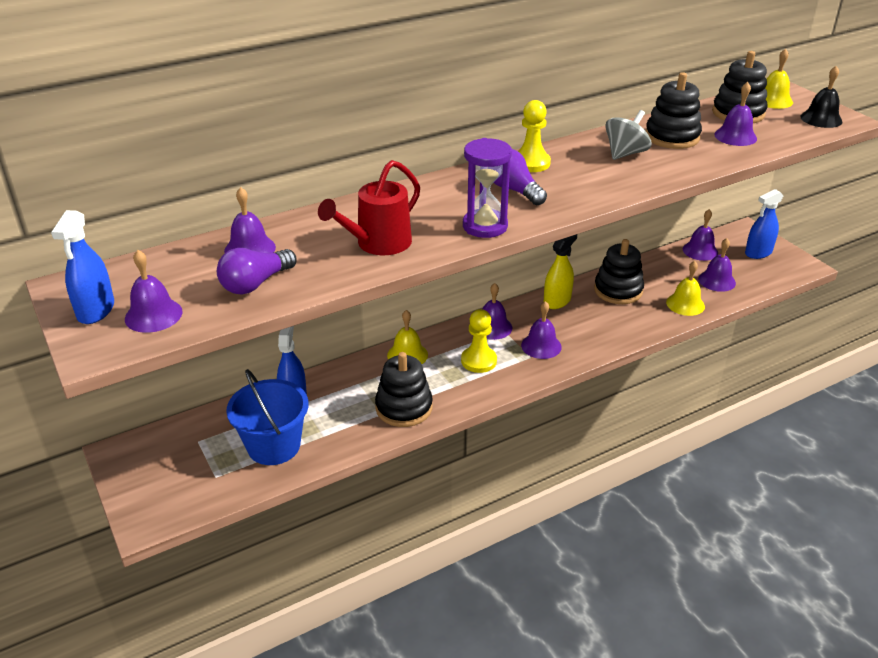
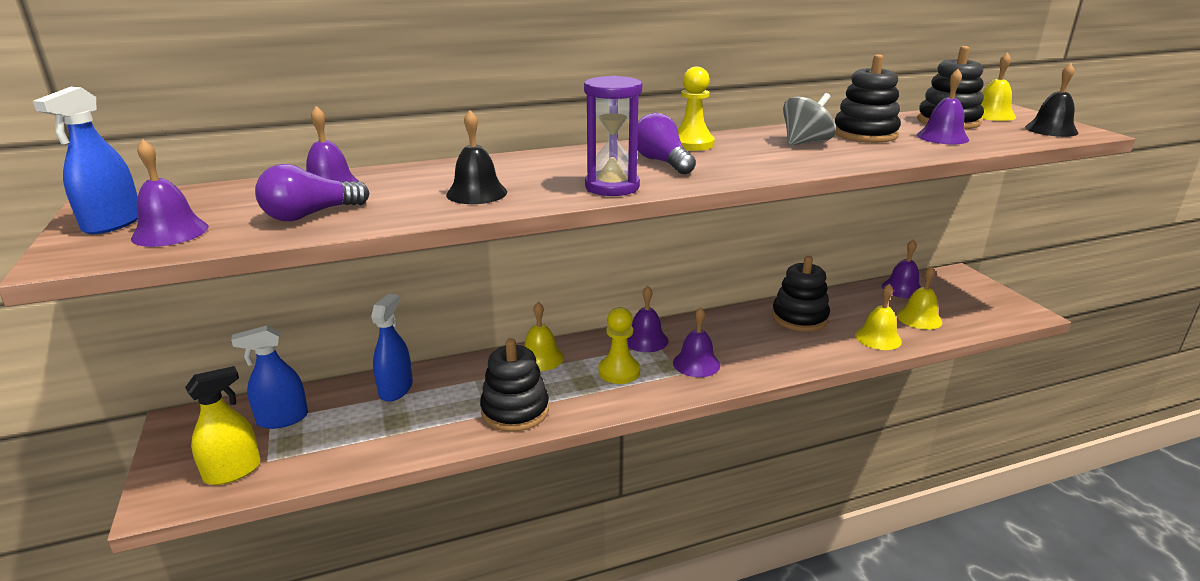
camera: 10 degrees right, 10 degrees down
(274, 446) = (349, 435): blue bucket -> none
(377, 244) = (476, 193): red watering can -> black bell
(557, 301) = (726, 322): yellow spray bottle -> yellow spray bottle (232, 471)
(716, 281) = (919, 318): purple bell -> yellow bell
(758, 253) = (972, 296): blue spray bottle -> blue spray bottle (282, 419)

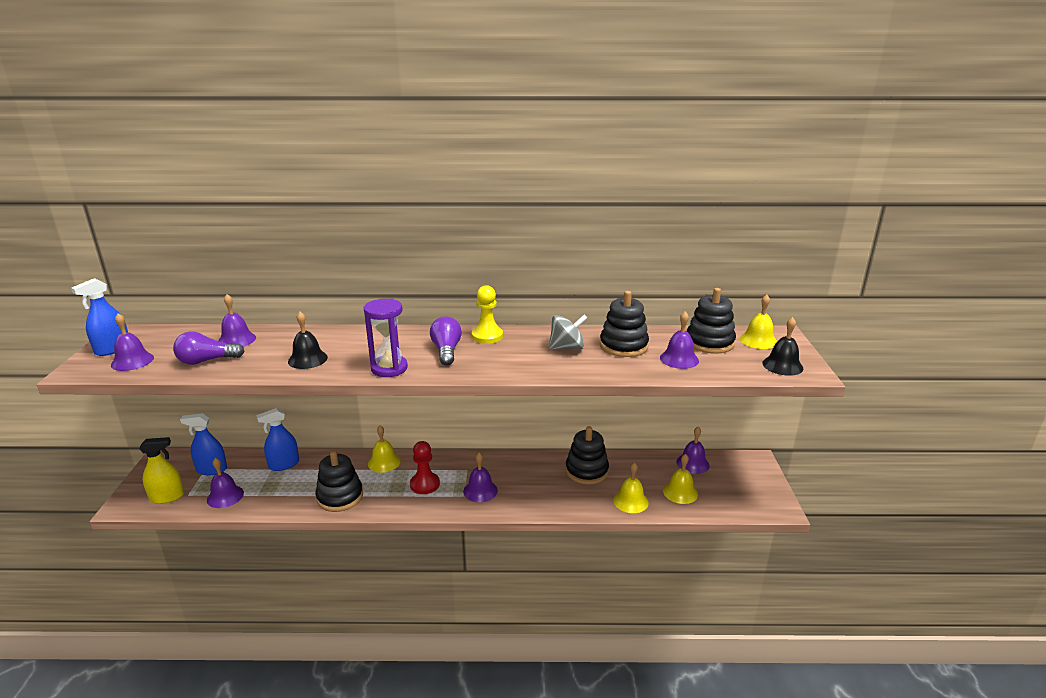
camera: 20 degrees right, 0 degrees up
(396, 389) = (284, 464): blue spray bottle -> blue spray bottle turned 150 degrees counterclockwise
(619, 371) = (425, 484): yellow pawn -> red pawn
(646, 340) = (462, 464): purple bell -> purple bell (225, 496)

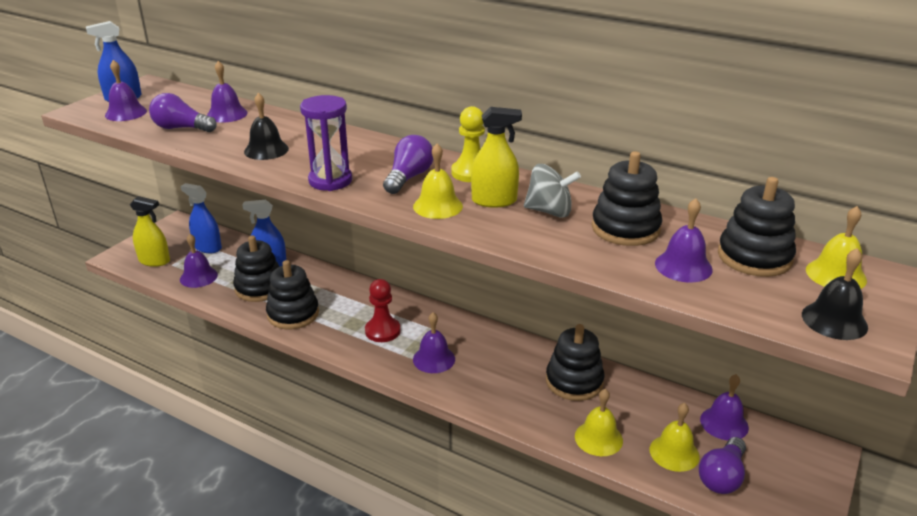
camera: 30 degrees right, 5 degrees up
(292, 486) = (259, 288): none -> black stacking toy
(384, 462) = (362, 293): yellow bell -> yellow bell (438, 206)
(524, 351) = (494, 201): none -> yellow spray bottle
(716, 496) = (722, 477): none -> purple light bulb

